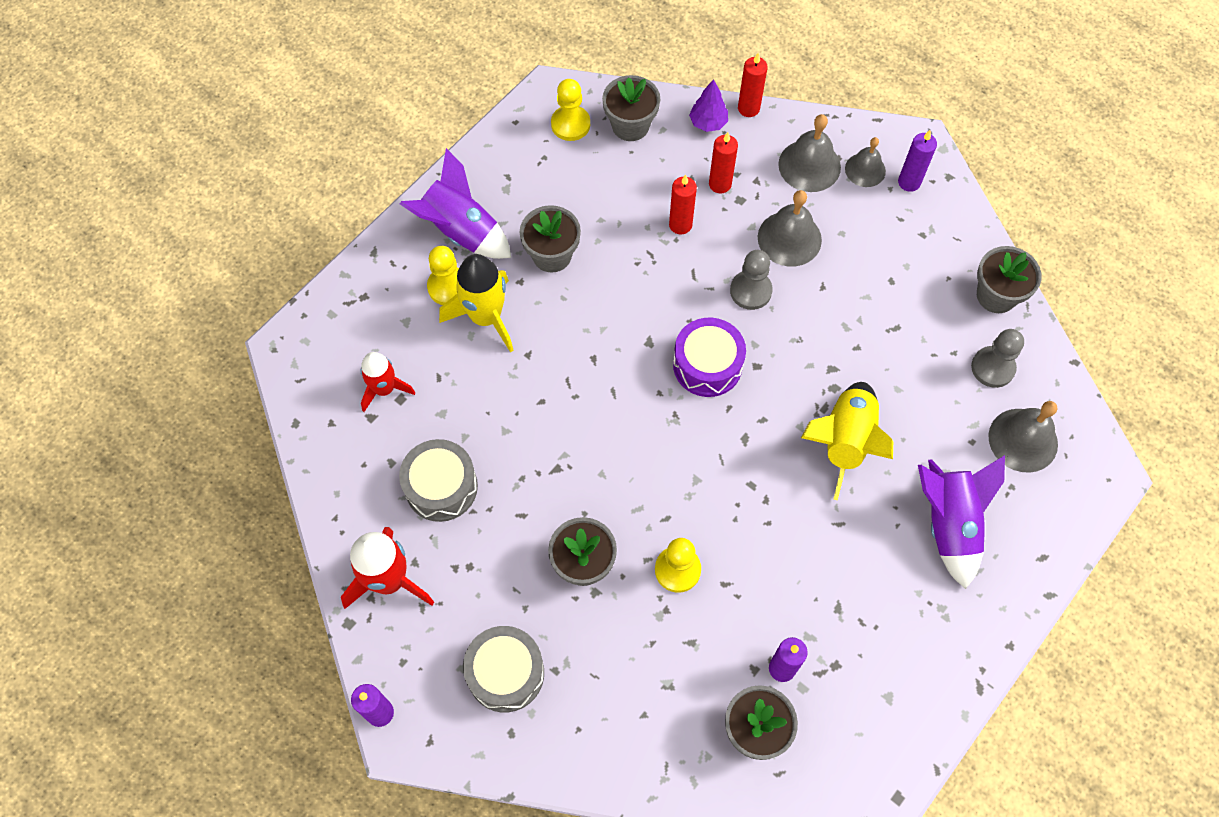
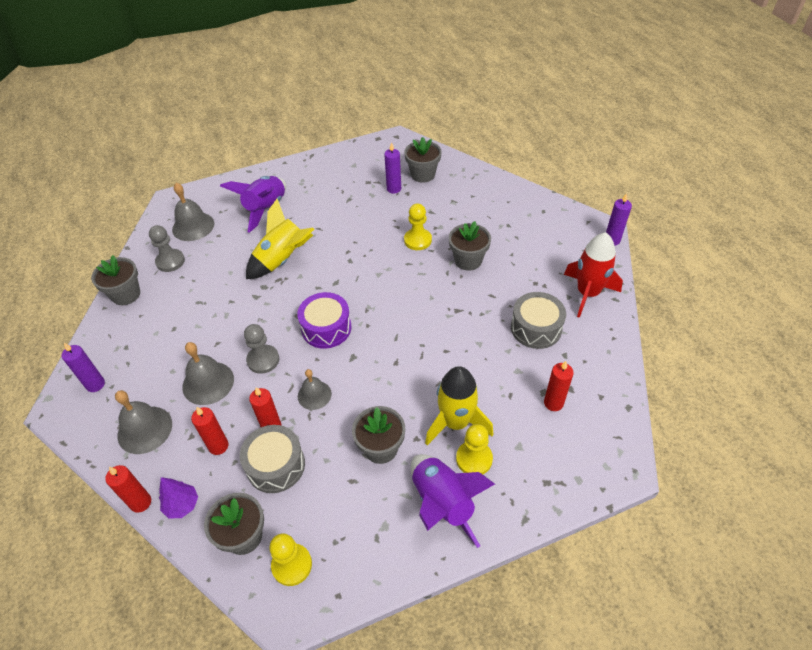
camera: 150 degrees left, 15 degrees down
(384, 389) = (553, 403): red rocket -> red candle
(505, 673) = (535, 232): grey drum -> grey drum (276, 465)
(865, 170) = (112, 407): grey bell -> grey bell (314, 395)

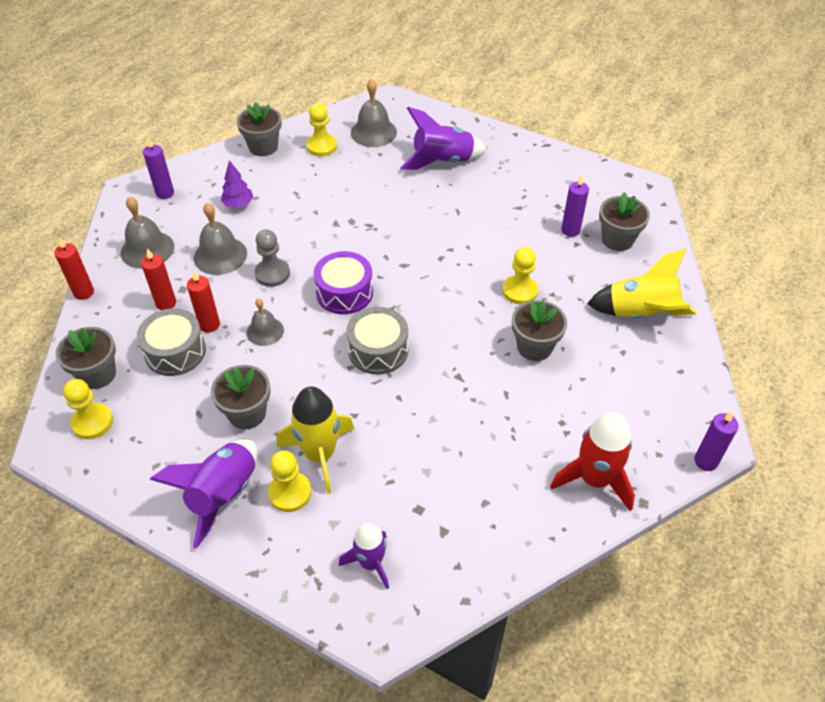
camera: 50 degrees right, 0 degrees up
(170, 261) = (321, 146): grey pawn -> yellow pawn
(182, 505) = (98, 318): purple tree -> purple tree (238, 204)
(282, 260) = (394, 212): yellow rocket -> yellow rocket (640, 314)
(536, 328) = (497, 457): grey drum -> grey drum (378, 350)
(553, 403) = (411, 525): red candle -> none
(566, 442) = (370, 563): none -> purple rocket

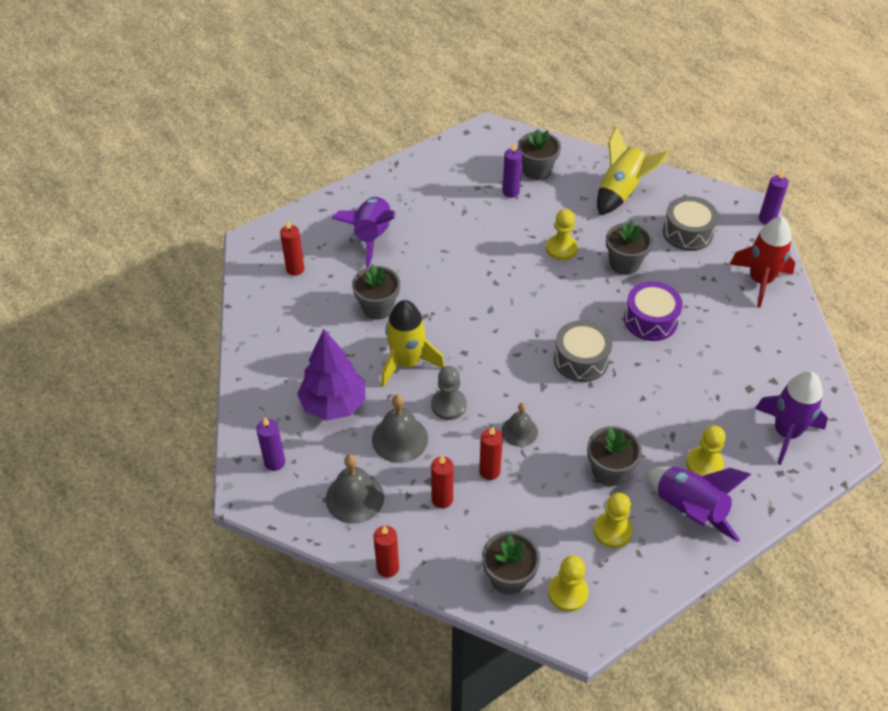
camera: 65 degrees left, 0 degrees up
(175, 351) = (510, 507): grey drum -> grey drum (687, 232)
(238, 204) = (334, 405): purple tree -> purple tree, size x1.94
(263, 147) = (256, 360): grey flower pot -> grey flower pot (377, 307)
(320, 454) = (674, 433): yellow rocket -> yellow rocket (407, 363)
(321, 146) = (289, 314): yellow pawn -> yellow pawn (612, 531)
(344, 292) = (502, 360): purple drum -> purple drum (650, 320)
(370, 563) = (786, 433): purple rocket -> purple rocket, size x1.54
(373, 132) = (295, 269): grey bell -> red candle

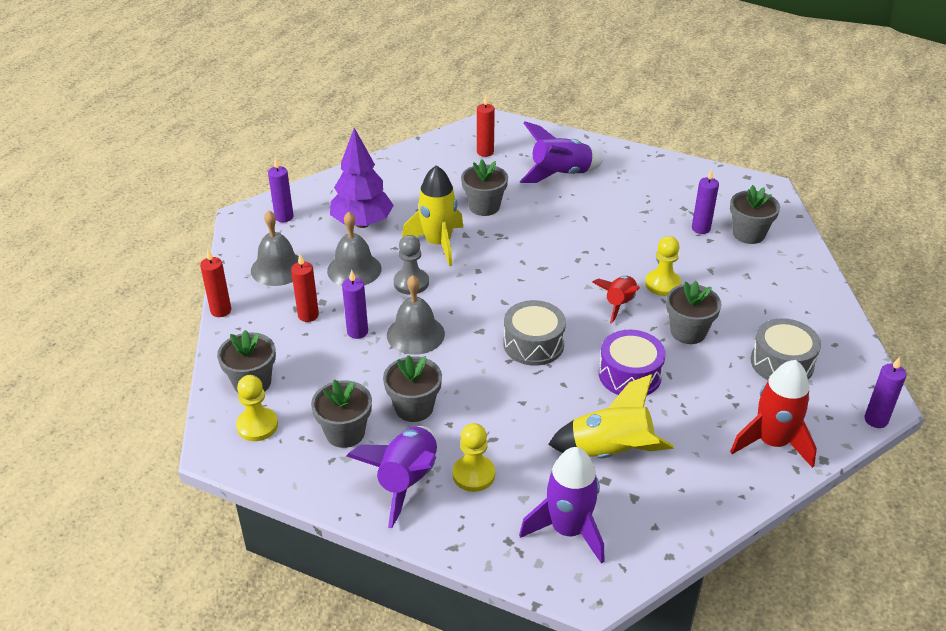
camera: 60 degrees right, 10 degrees down
(489, 471) = (357, 332): red candle -> purple candle
(519, 431) = (415, 334): grey bell -> grey bell, size x1.53
(567, 285) = (619, 304): none -> red rocket
(612, 531) = (345, 433): yellow pawn -> grey flower pot
(621, 192) = (785, 297): yellow rocket -> yellow rocket (610, 452)

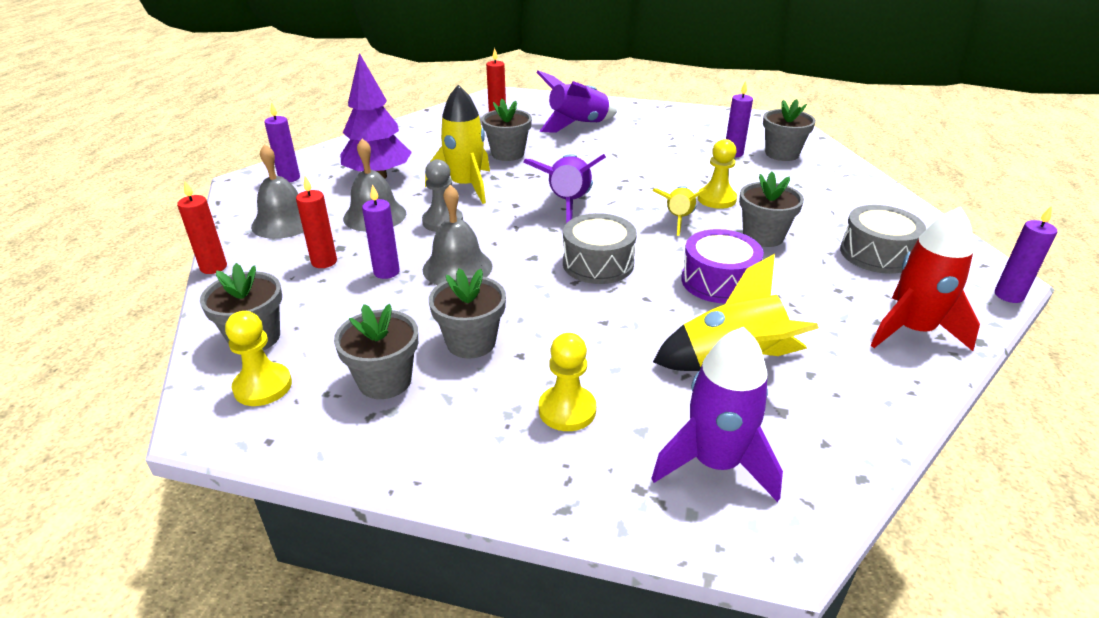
camera: 10 degrees left, 5 degrees down
(406, 481) = (478, 429): purple rocket -> purple rocket (568, 204)
(619, 304) = (678, 219): red rocket -> yellow rocket

